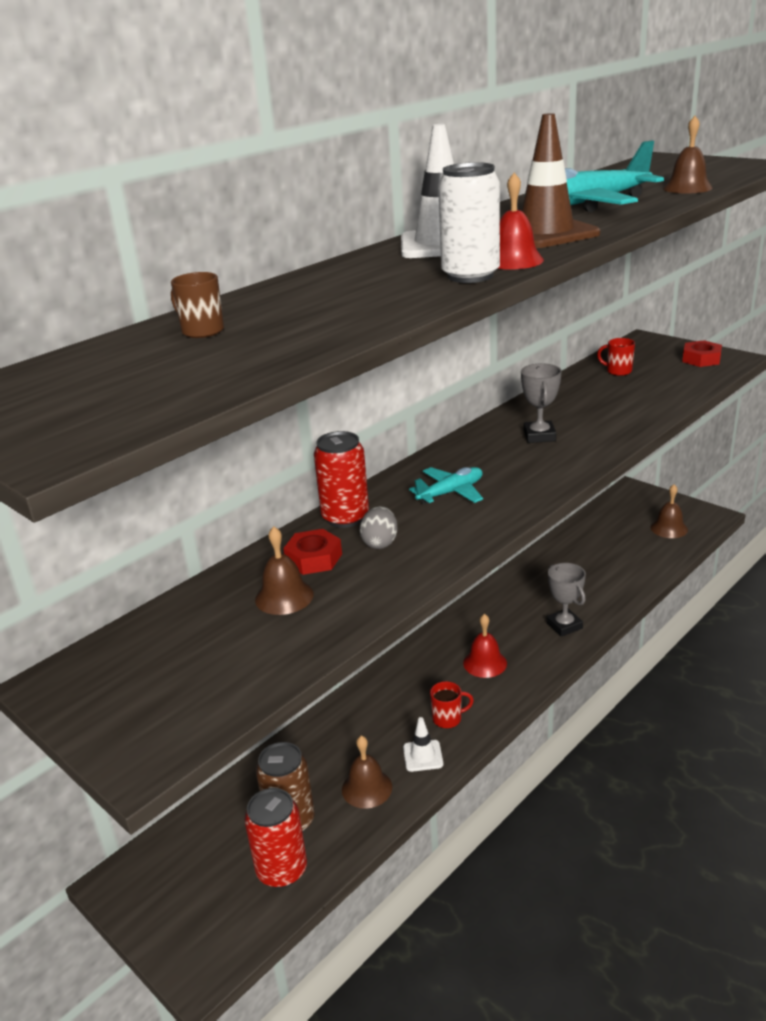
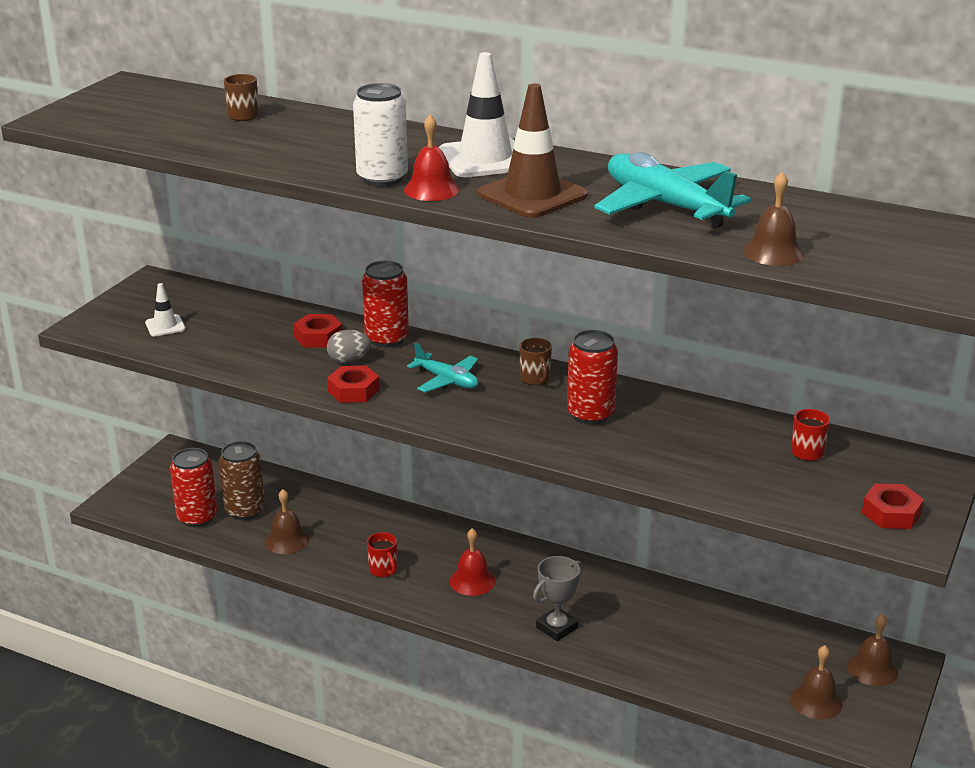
camera: 70 degrees right, 0 degrees up
(284, 597) = (262, 335): brown bell -> brown bell (872, 669)
(423, 756) = (332, 563): white traffic cone -> white traffic cone (165, 326)
(447, 544) = (353, 390): none -> red nut
(468, 452) = (535, 379): none -> brown mug
(539, 436) = (590, 414): grey trophy -> red can

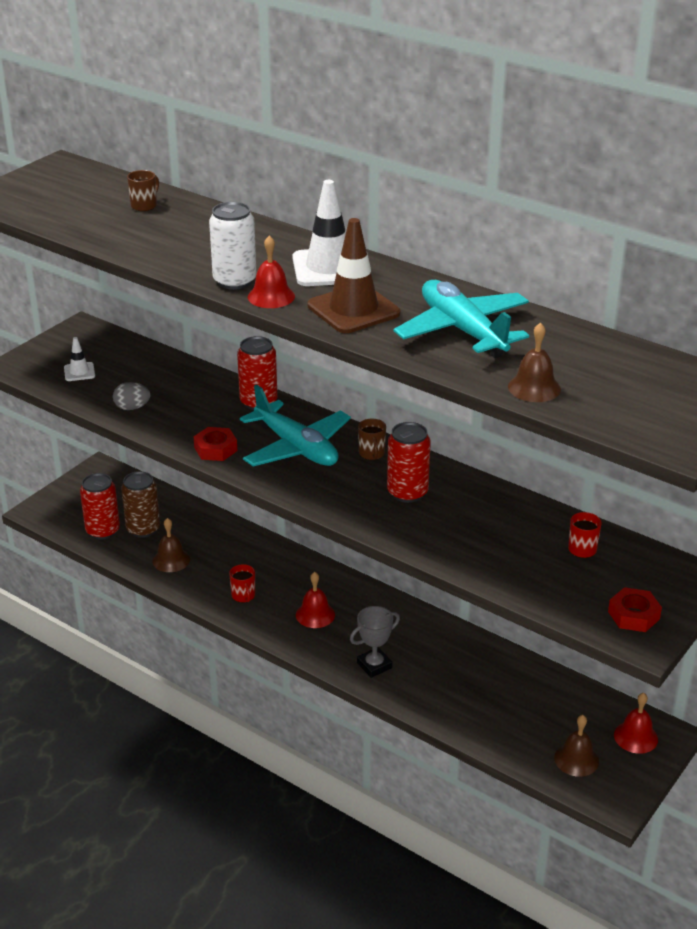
camera: 10 degrees right, 5 degrees up
(318, 337) = (202, 395): red nut -> none
(349, 360) = (220, 420): grey egg -> grey egg (132, 408)
(447, 380) = (296, 447): turquoise plane -> turquoise plane, size x1.78
(872, 669) = (635, 737): brown bell -> red bell

